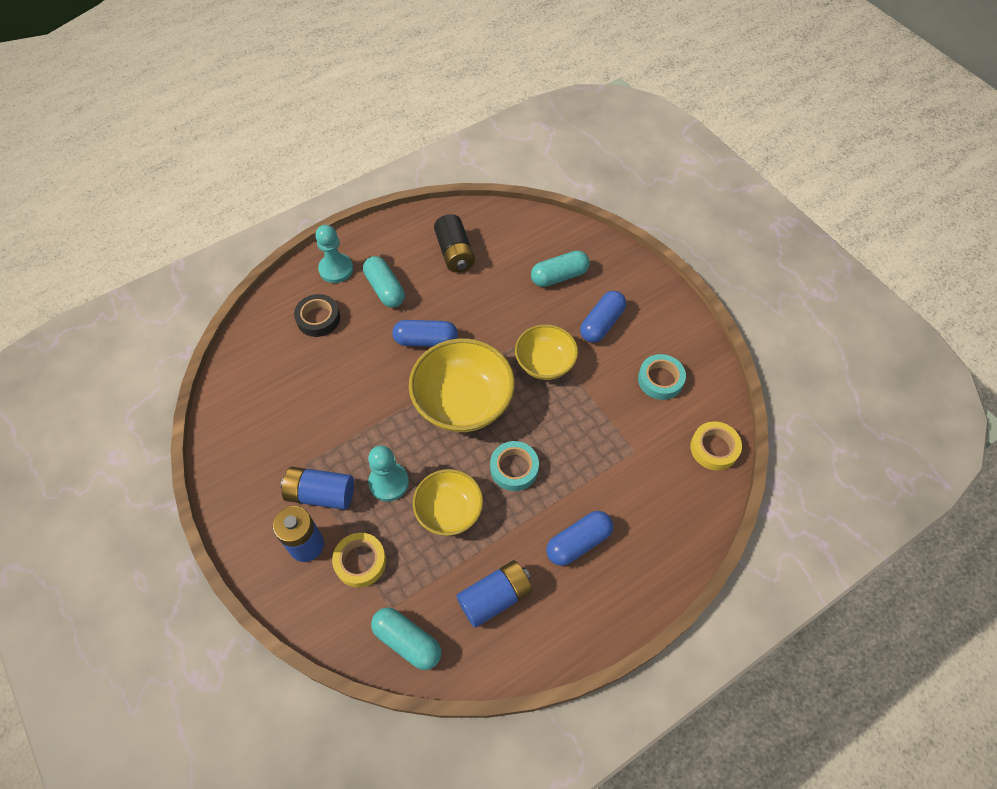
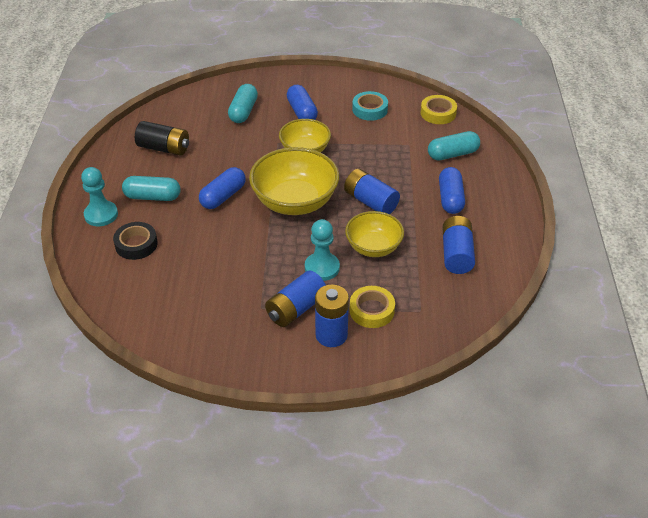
camera: 55 degrees left, 15 degrees down
(407, 641) = (453, 312): turquoise capsule -> turquoise capsule (452, 154)
(514, 468) = (370, 202): turquoise tape -> blue battery

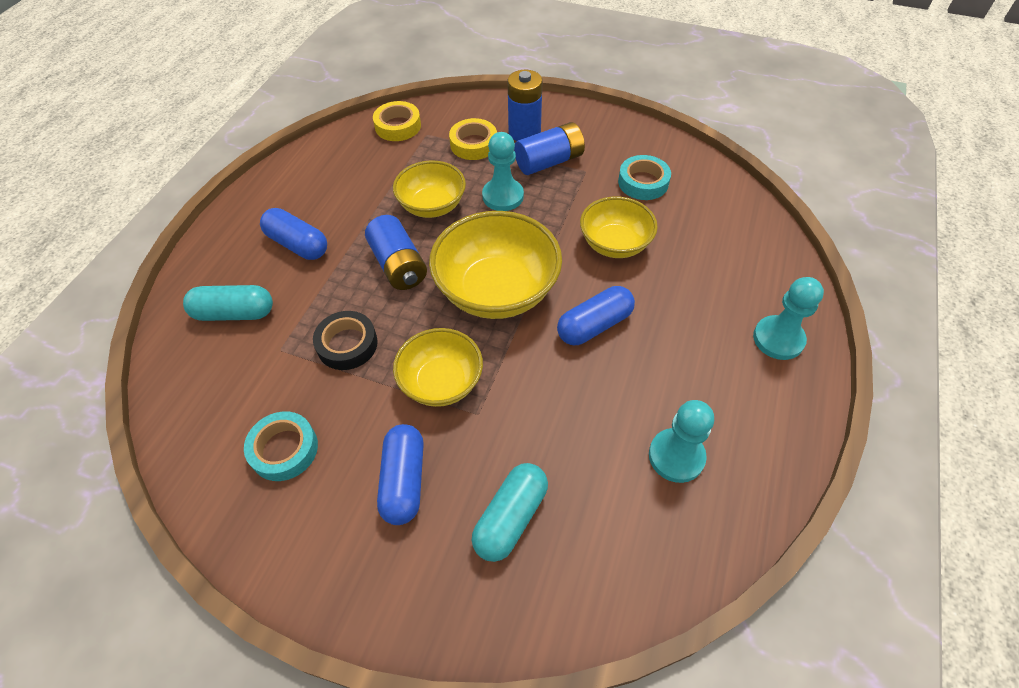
camera: 160 degrees left, 10 degrees up
(136, 244) = (724, 278): black tape -> black tape (347, 344)
(152, 197) = (700, 352): turquoise capsule -> none
(164, 148) = (676, 456): black battery -> turquoise pawn
(207, 308) = (643, 182): none -> turquoise tape
(221, 250) = (614, 244): none -> yellow bowl
(438, 113) = (183, 404): yellow tape -> yellow tape (398, 126)
(450, 199) = (298, 244): blue capsule -> blue capsule turned 75 degrees counterclockwise
(456, 254) = (348, 177): blue battery -> none

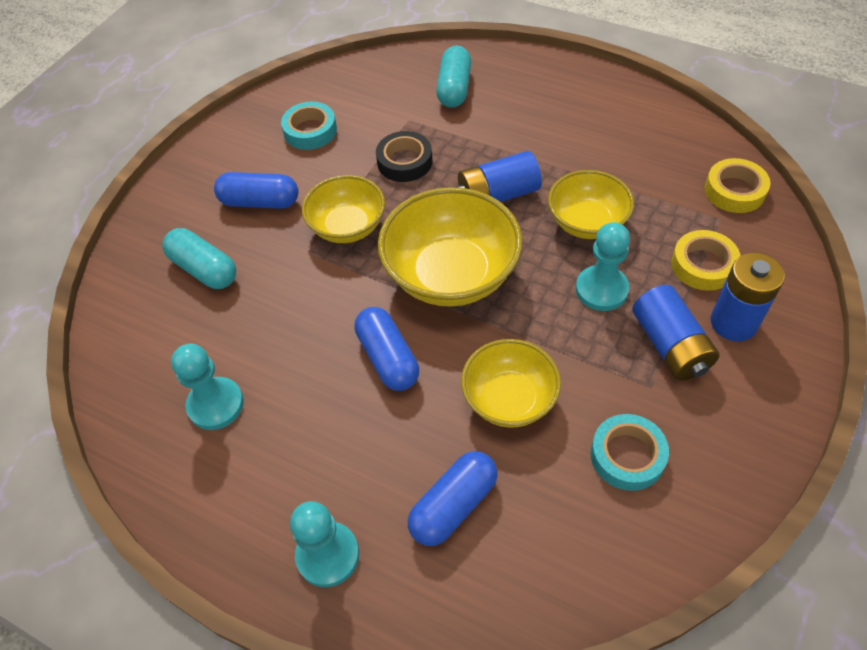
camera: 100 degrees right, 0 degrees up
(298, 244) = (535, 120): blue capsule -> blue capsule (453, 505)

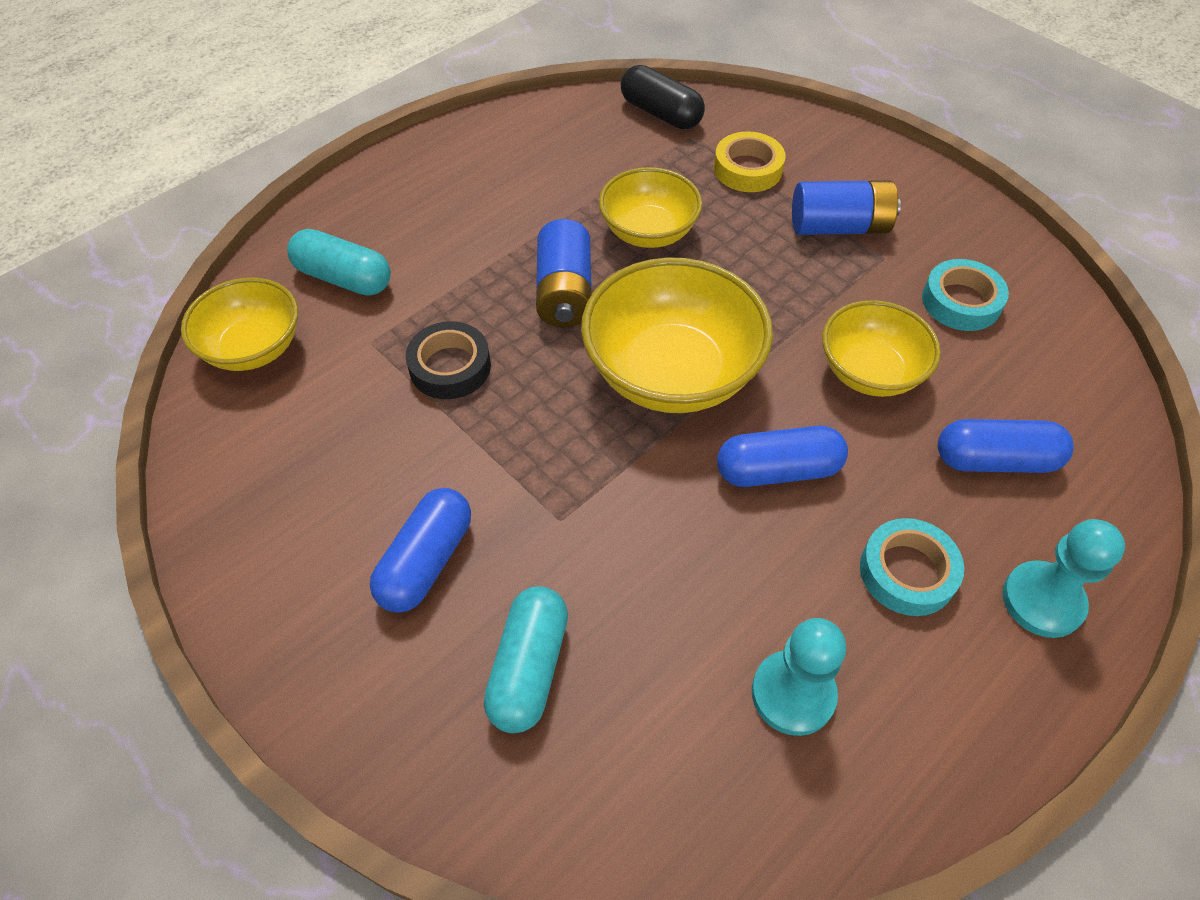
camera: 75 degrees left, 0 degrees up
(204, 269) = (529, 668): turquoise capsule -> turquoise capsule turned 45 degrees counterclockwise
(310, 131) = (312, 462): turquoise tape -> turquoise tape (907, 572)
(347, 227) = (537, 460): yellow bowl -> yellow bowl (253, 348)
(453, 505) = (995, 460): blue capsule -> blue capsule turned 60 degrees counterclockwise
(601, 289) = (748, 252): turquoise pawn -> none
(733, 322) = (826, 175): blue battery -> none
(734, 191) = (661, 113): yellow tape -> black capsule

